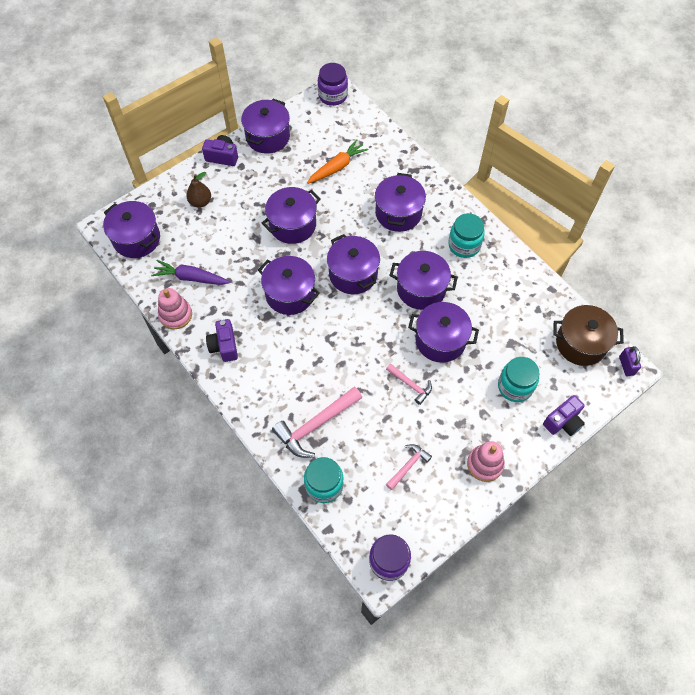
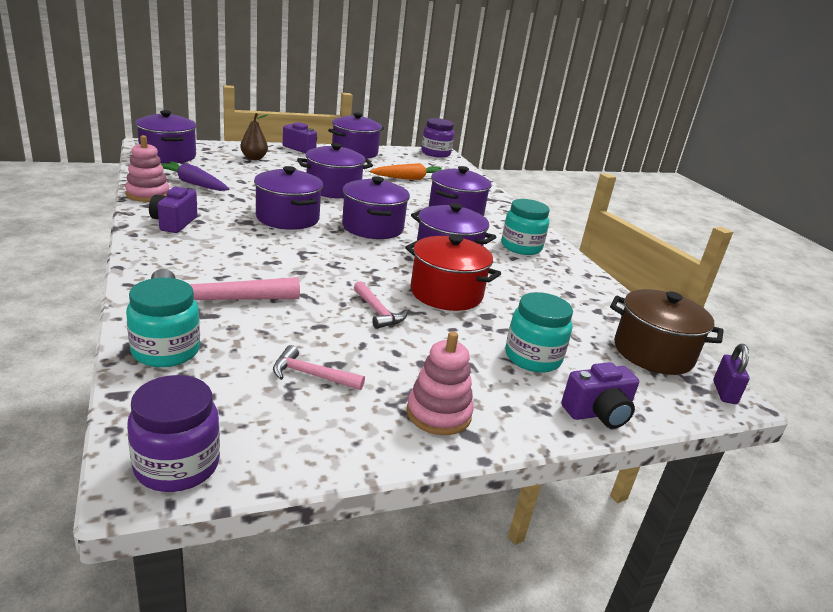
camera: 15 degrees right, 35 degrees down
(408, 466) = (312, 375): pink hammer -> pink hammer turned 135 degrees counterclockwise
(440, 340) = (446, 293): purple pot -> red pot

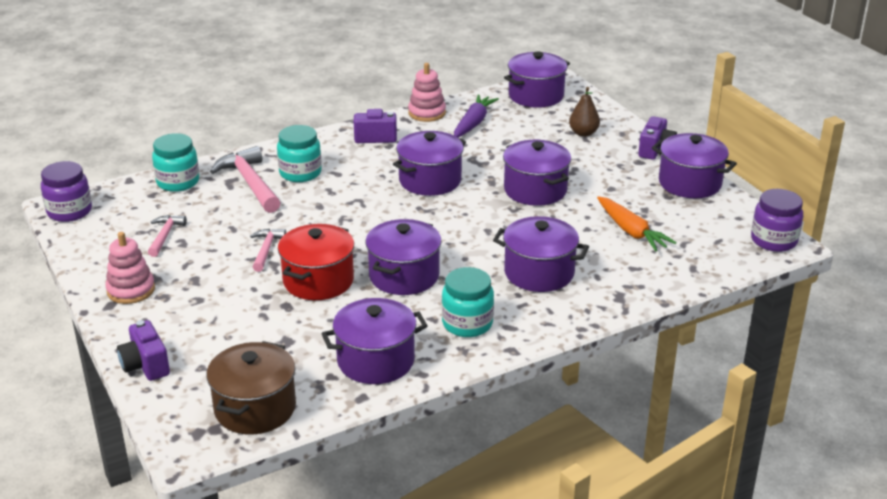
camera: 85 degrees right, 5 degrees up
(372, 227) = (445, 226): purple pot -> purple pot (376, 361)
(377, 312) = (266, 250): pink hammer -> pink hammer turned 135 degrees clockwise
(532, 358) = (220, 332): turquoise jar -> turquoise jar (300, 173)
(724, 392) = (195, 449): purple padlock -> none

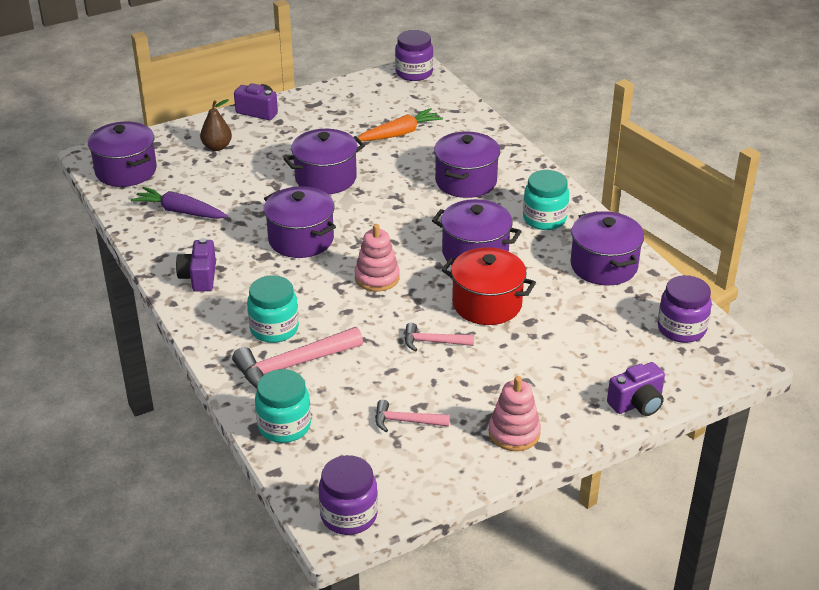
camera: 90 degrees left, 5 degrees up
(255, 408) = (681, 329): brown pot -> purple jar
(427, 113) = (148, 242): pink stacking toy -> pink stacking toy (377, 278)
(690, 183) = (321, 100): purple pot -> none

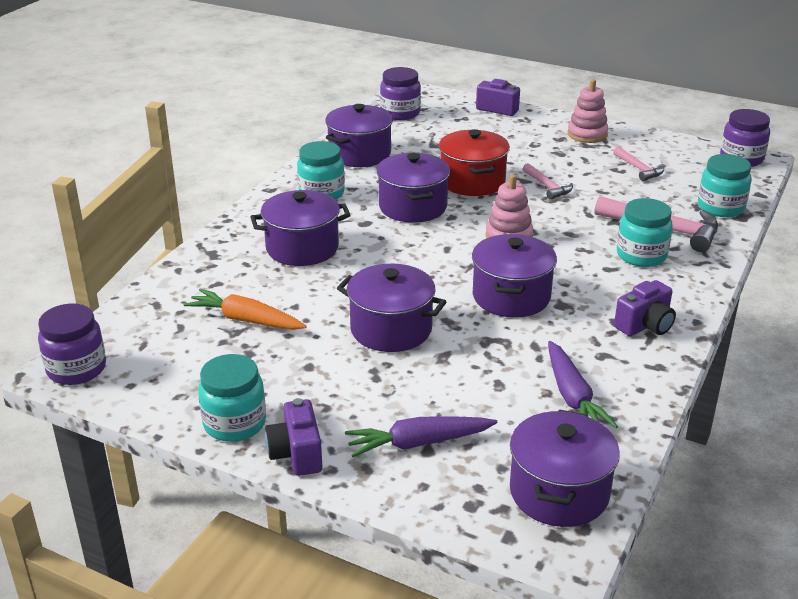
camera: 125 degrees left, 5 degrees down
(217, 147) = (418, 443): brown pear -> purple carrot
(306, 102) = (234, 423): none -> turquoise jar

